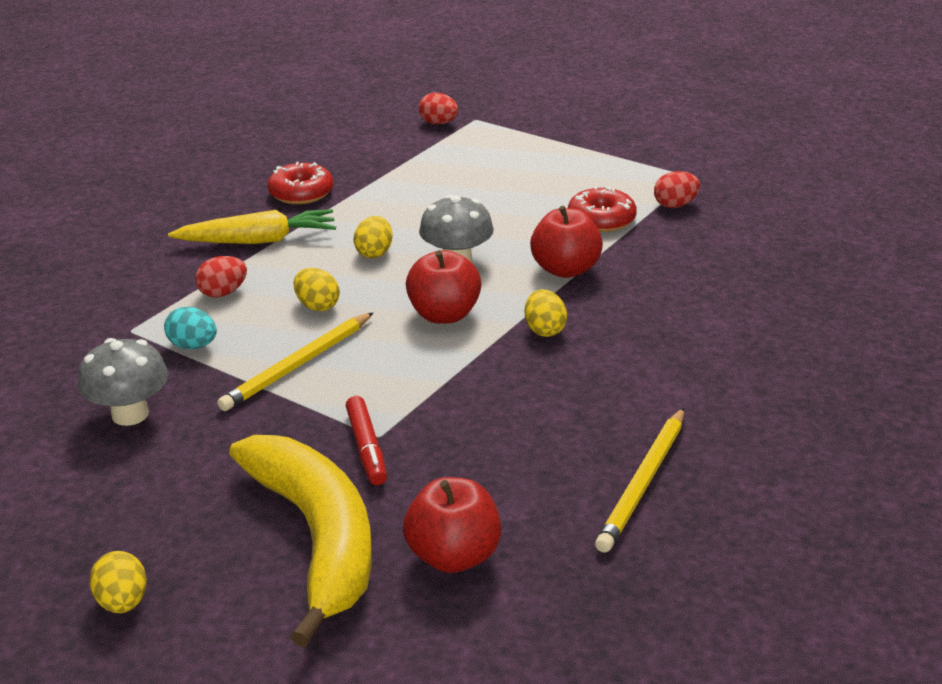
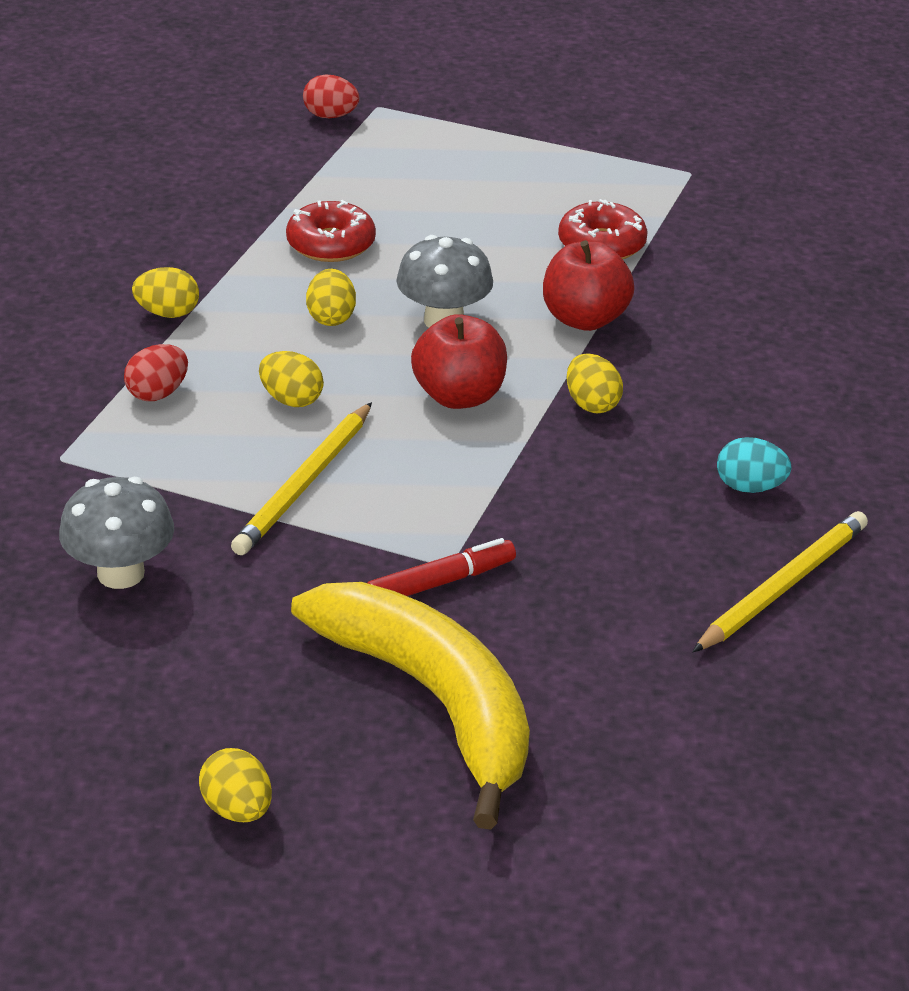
camera: 15 degrees left, 5 degrees up
(193, 346) = (155, 472): turquoise egg -> turquoise egg (749, 487)
(258, 240) = (168, 313): yellow carrot -> yellow egg
(301, 193) = (192, 237): red donut -> red donut (331, 244)
(366, 448) = (441, 582): red marker -> red marker turned 90 degrees counterclockwise
(454, 556) = (602, 701): red apple -> none
(643, 483) = (782, 586): yellow pencil -> yellow pencil turned 150 degrees counterclockwise
(675, 205) = (685, 215): red egg -> none

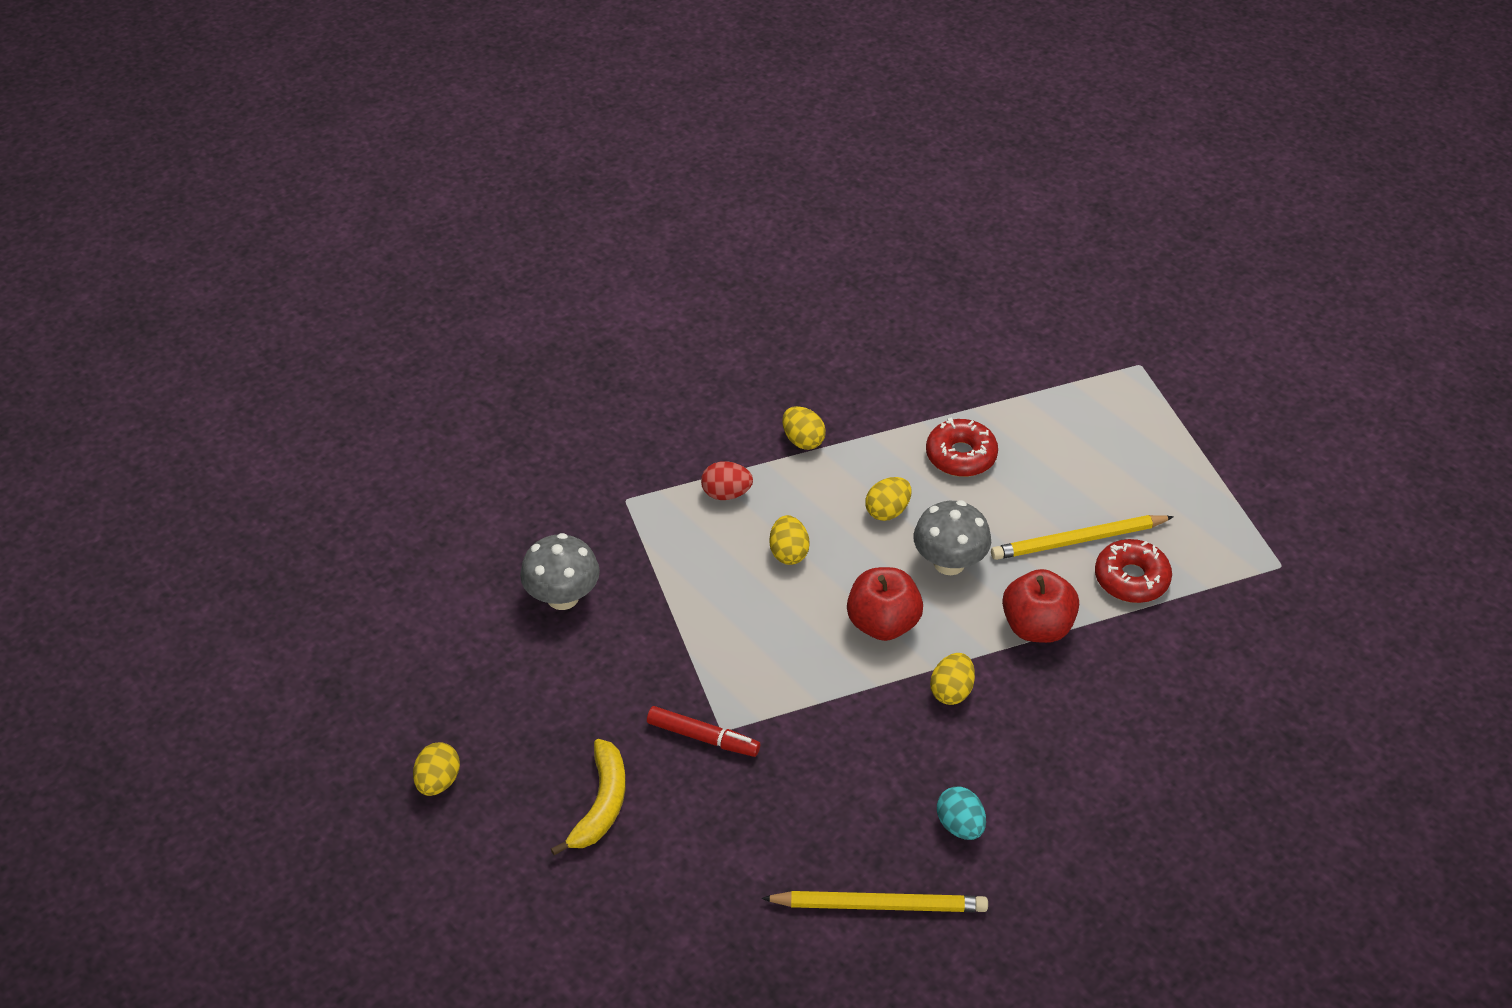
camera: 50 degrees right, 10 degrees up
(305, 483) = (721, 615): yellow pencil -> yellow pencil (1078, 541)
(330, 116) = (1097, 353): red egg -> none
(432, 701) = (601, 804): yellow banana -> yellow banana, size x0.54

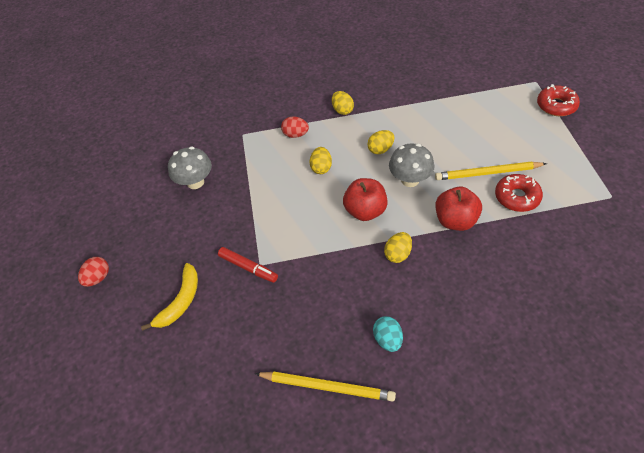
camera: 15 degrees right, 5 degrees up
(438, 781) = (98, 278): yellow egg -> red egg
(961, 456) = (427, 123): red donut -> red donut (556, 106)

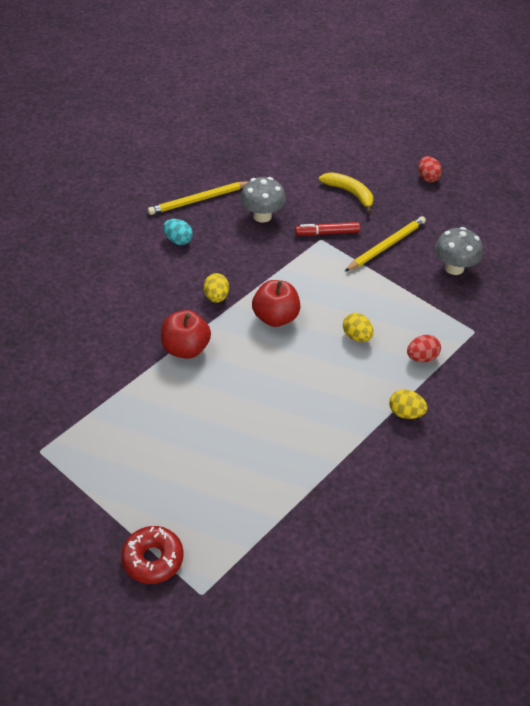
camera: 135 degrees right, 5 degrees down
(180, 301) = (350, 193): yellow banana -> yellow banana turned 150 degrees clockwise
(380, 149) = (317, 386): yellow egg -> none
(410, 180) = (259, 367): grey mushroom -> grey mushroom (262, 216)
(487, 173) = (185, 414): yellow pencil -> yellow pencil (386, 246)
(517, 197) = (139, 401): red donut -> none

